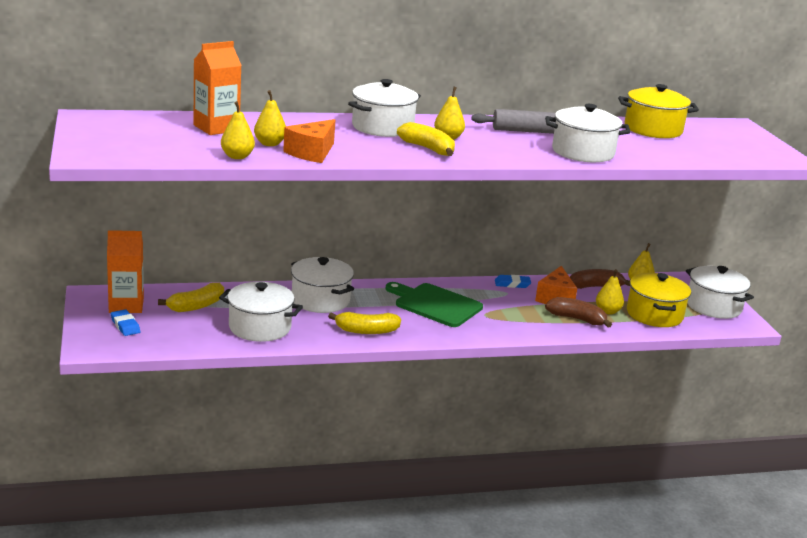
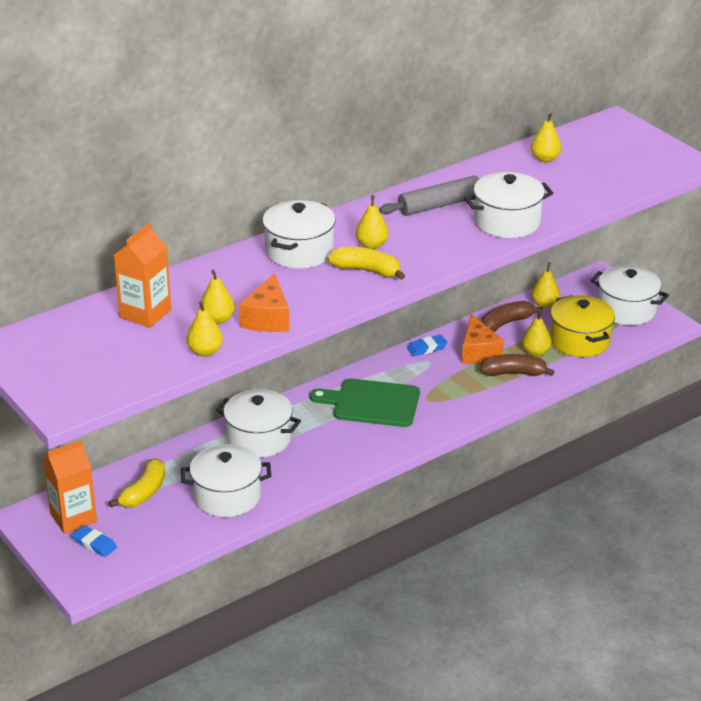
camera: 20 degrees left, 10 degrees up
(366, 331) = (330, 462): yellow banana -> none
(653, 129) = (545, 159): yellow pot -> yellow pear

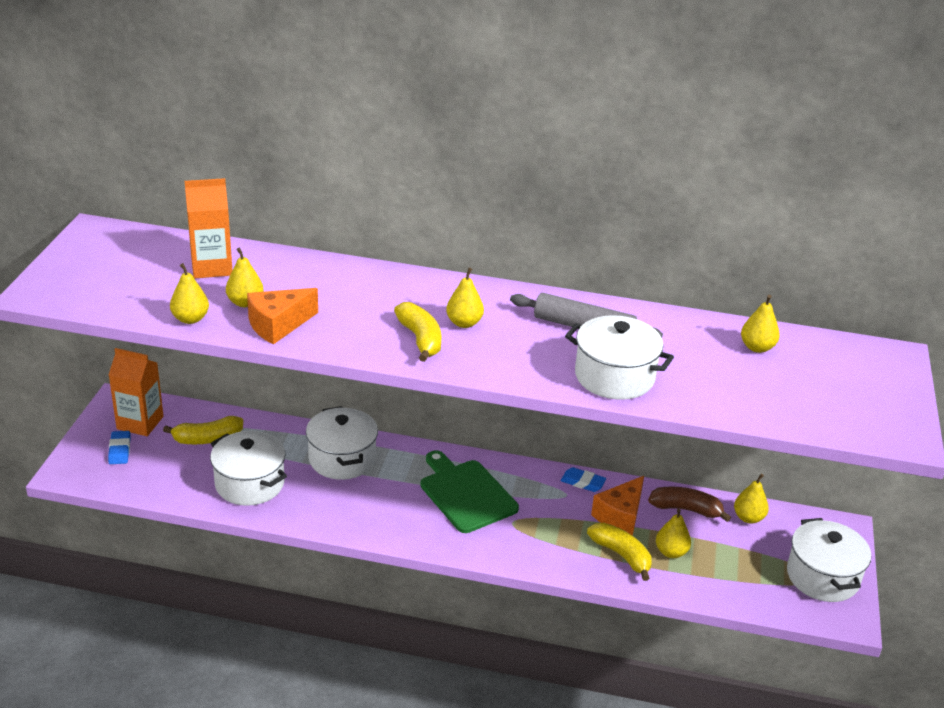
camera: 45 degrees right, 0 degrees up
(299, 251) = (401, 293): white pot -> none
(514, 373) = (621, 555): brown banana -> yellow banana
(580, 341) = (729, 571): yellow pot -> none

